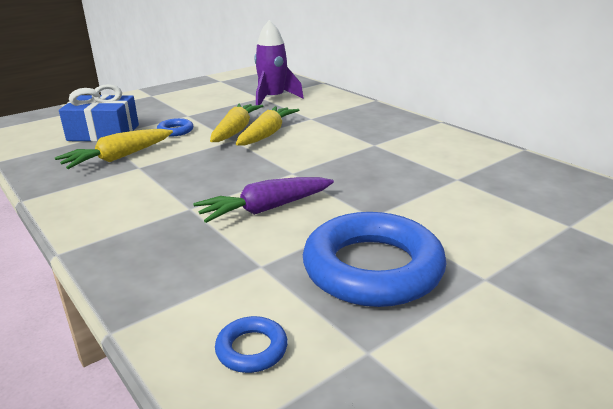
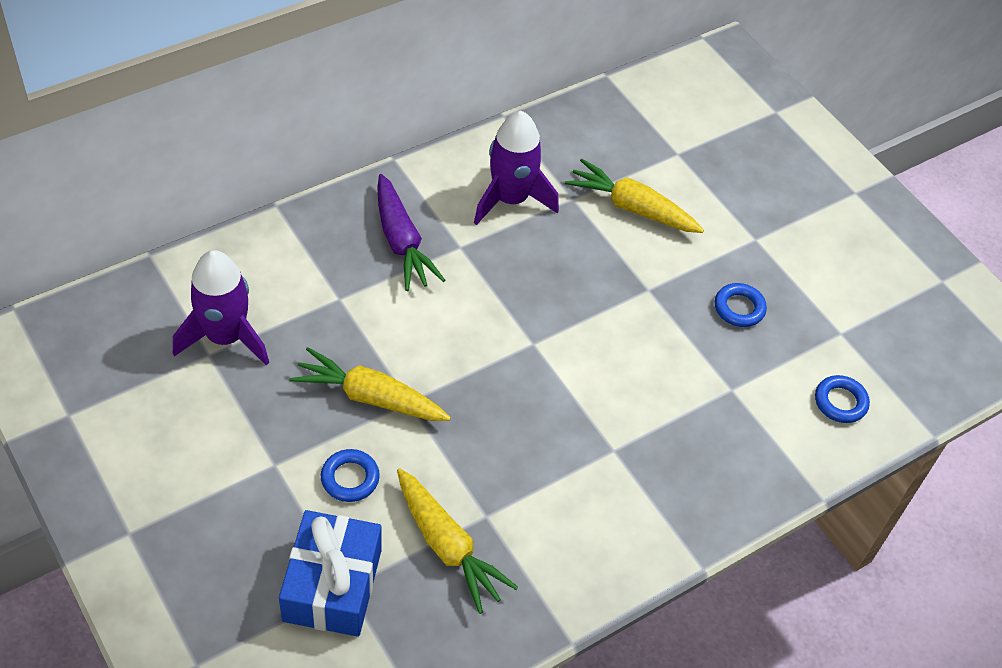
camera: 90 degrees left, 25 degrees up
(265, 209) = (624, 377): purple carrot -> purple carrot (401, 242)
(267, 134) = (395, 359): yellow carrot -> yellow carrot (632, 208)
(372, 268) = (739, 308): blue ring -> blue ring, size x0.42
(434, 156) = (510, 199): none -> purple rocket

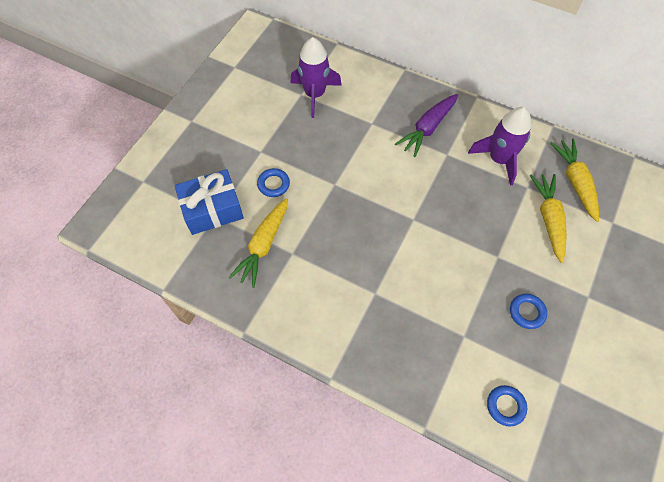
camera: 65 degrees right, 10 degrees up
(370, 397) = (325, 167): yellow carrot -> yellow carrot (575, 182)

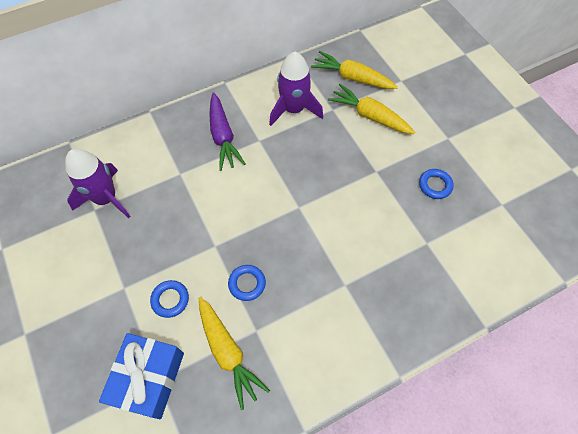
camera: 55 degrees left, 0 degrees up
(505, 406) = (500, 254): blue ring -> blue ring (247, 284)

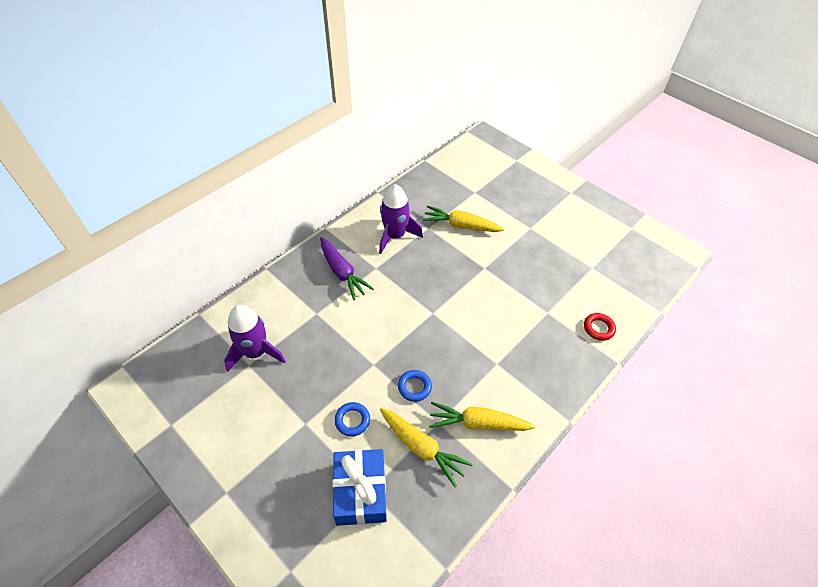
camera: 20 degrees left, 10 degrees down
(352, 78) = (434, 199): yellow carrot -> yellow carrot (478, 423)
(435, 185) = (535, 267): blue ring -> none
(479, 279) = (598, 328): none -> red ring

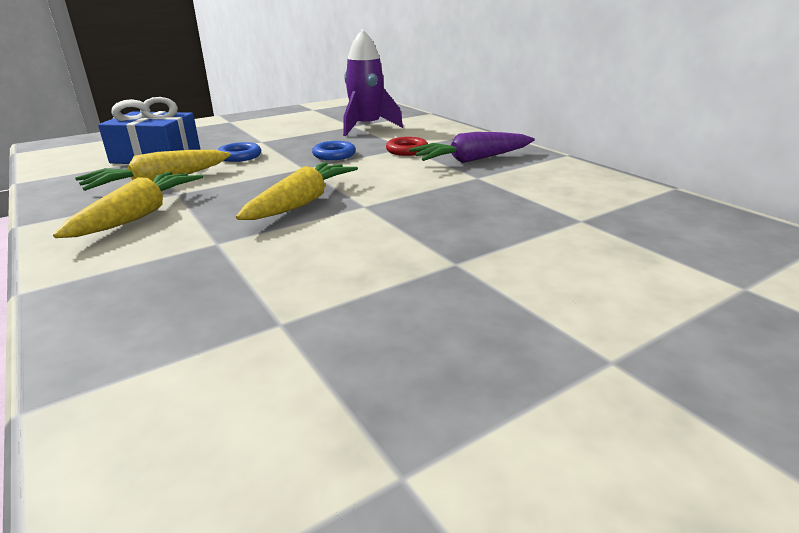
camera: 105 degrees right, 25 degrees down
(395, 236) = (554, 193): purple rocket -> none
(414, 387) = (245, 185): blue ring -> blue ring (334, 155)
(461, 226) = (595, 253): yellow carrot -> yellow carrot (301, 203)
(598, 328) = (156, 406): red ring -> red ring (407, 150)

